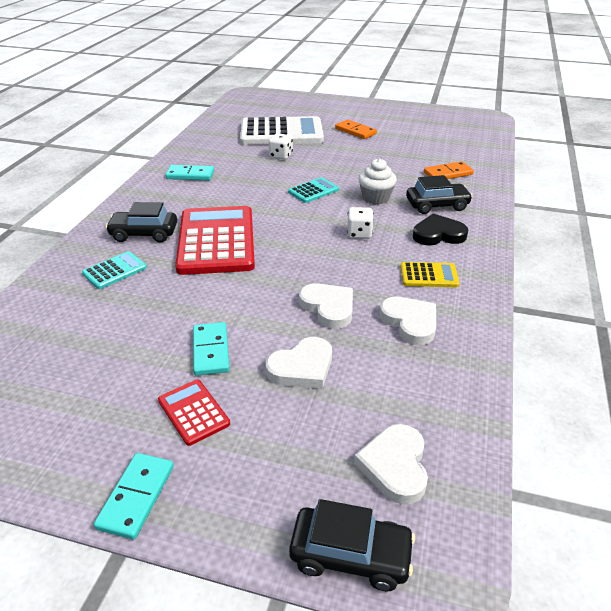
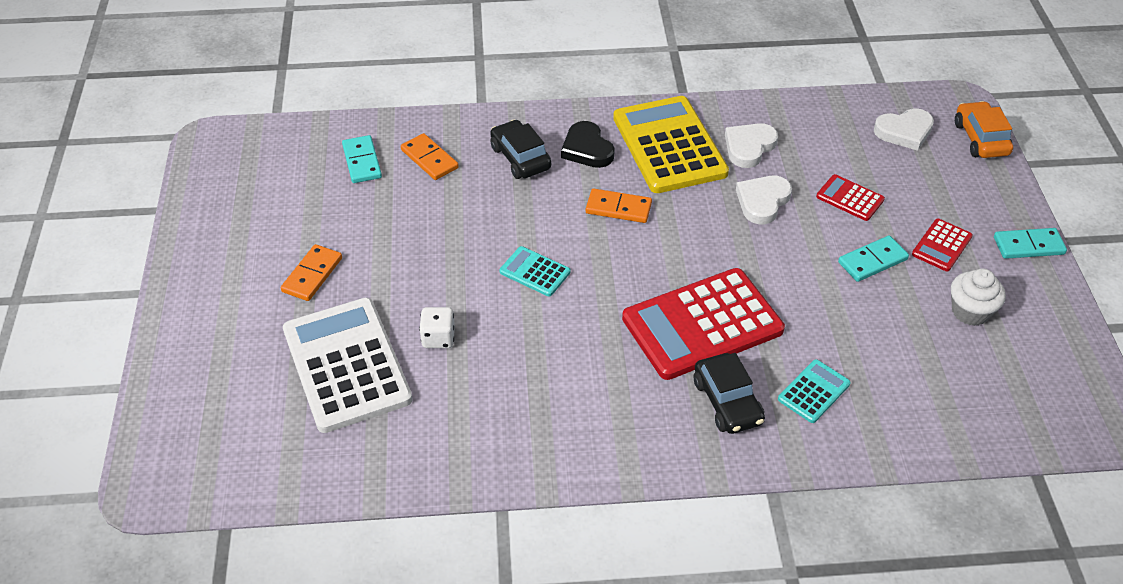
camera: 110 degrees left, 10 degrees up
(115, 271) = (814, 391): turquoise calculator -> turquoise calculator turned 105 degrees clockwise
(190, 175) = (549, 424): turquoise domino -> turquoise domino (362, 161)
(302, 367) = (850, 198): white heart -> red calculator
(350, 555) = (980, 139): black car -> orange car
(359, 233) = (618, 208): white dice -> orange domino
(375, 198) = (526, 211): white cupcake -> white cupcake (970, 311)
(429, 275) = (669, 145): yellow calculator -> yellow calculator, size x2.18

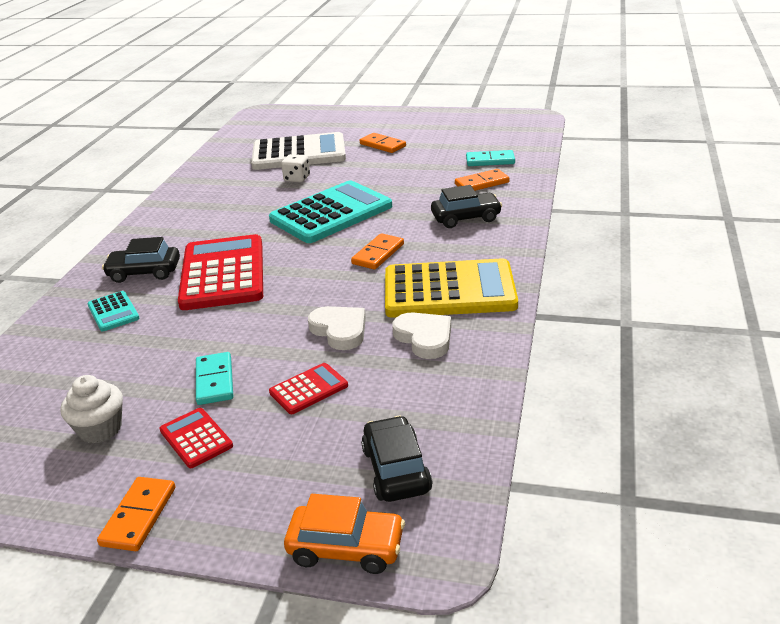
camera: 110 degrees right, 15 degrees down
(535, 272) = (331, 213): turquoise calculator -> turquoise calculator, size x2.18
(587, 149) = (464, 248): black heart -> none
(904, 132) = (396, 470): white heart -> black car
(1028, 245) = (139, 516): turquoise domino -> orange domino

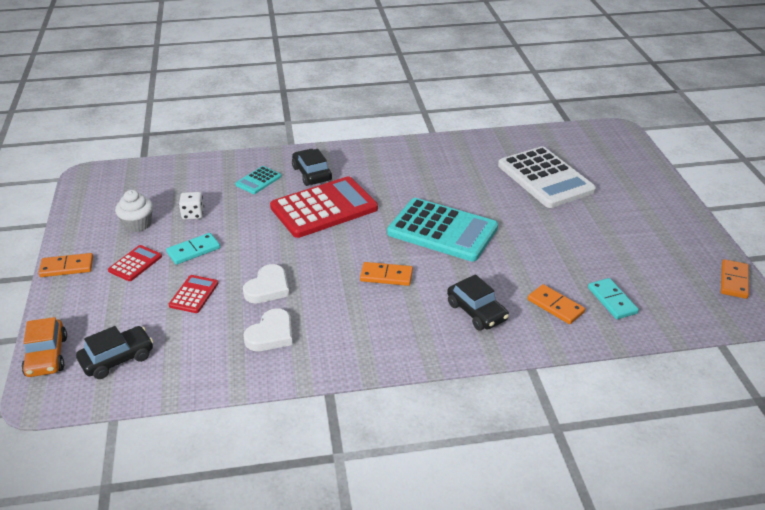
camera: 65 degrees right, 5 degrees up
(297, 178) = (495, 193): white dice -> white dice (193, 214)
(308, 389) = (194, 294): red calculator -> red calculator turned 105 degrees counterclockwise
(382, 145) = (598, 221): orange domino -> orange domino (734, 281)
(449, 290) = (344, 331): yellow calculator -> none

